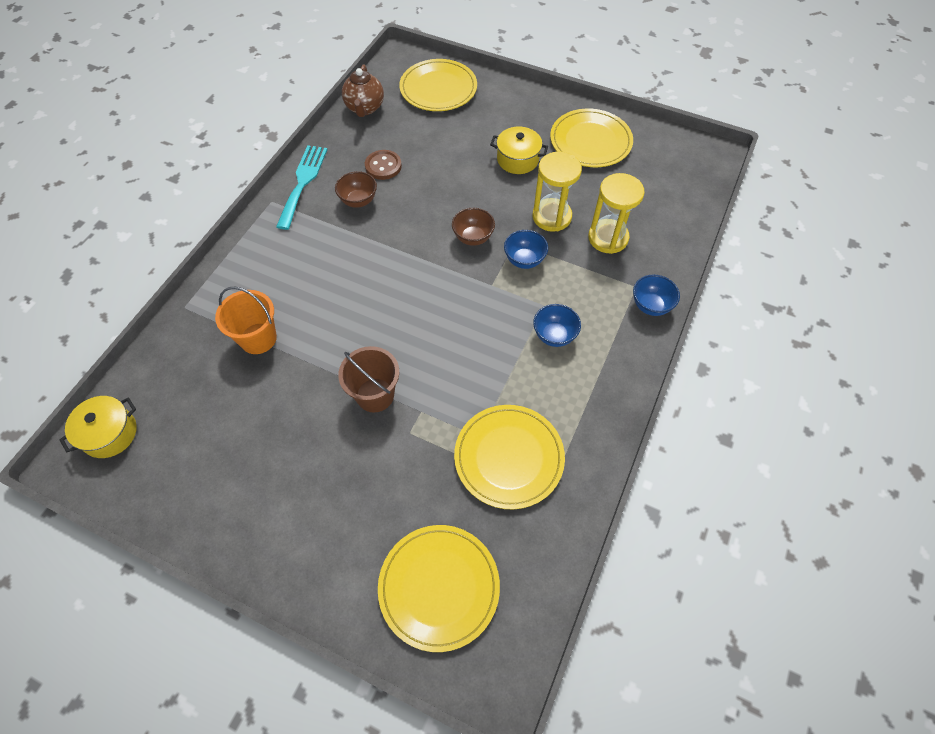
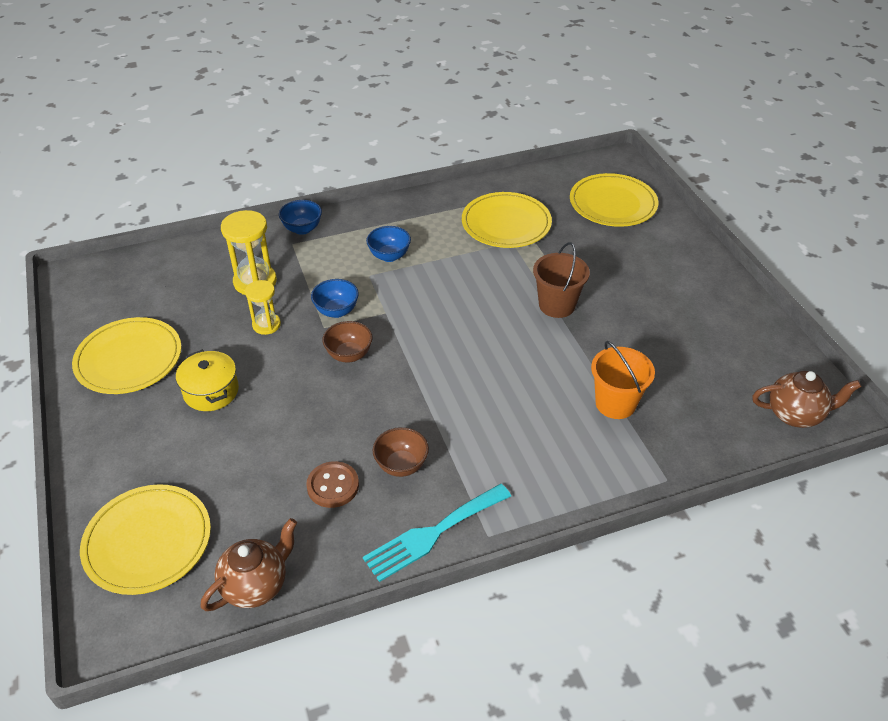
camera: 135 degrees left, 15 degrees down
(110, 433) = (795, 414): yellow pot -> brown teapot
(551, 216) = (266, 325): yellow hourglass -> yellow hourglass, size x0.62

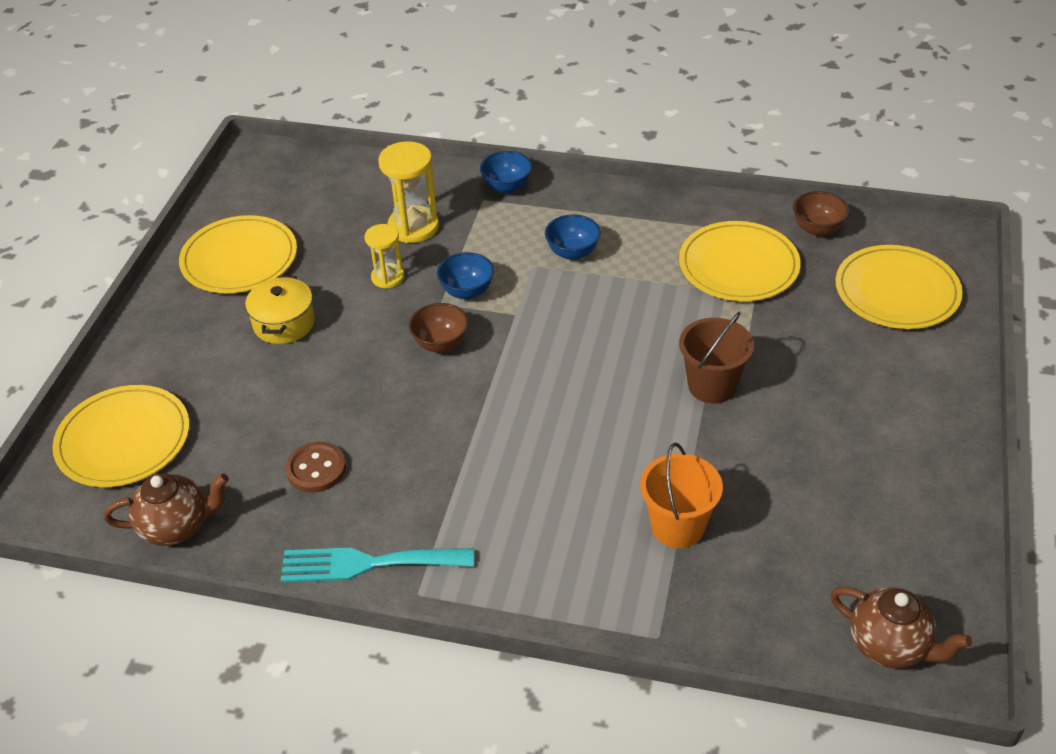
camera: 35 degrees right, 0 degrees up
(401, 465) = (395, 481): brown bowl -> brown bowl (817, 229)

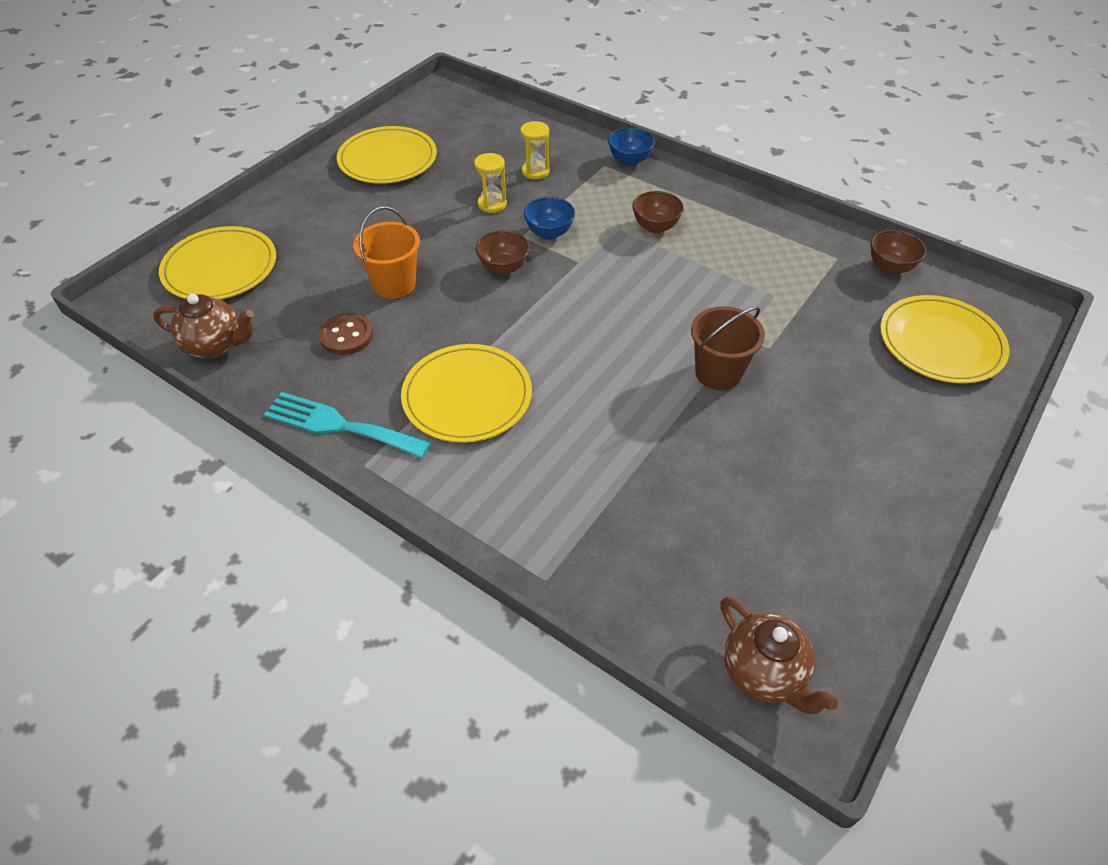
camera: 20 degrees right, 5 degrees up
(284, 323) = (391, 216): yellow pot -> none
(413, 227) = (535, 171): yellow hourglass -> yellow hourglass, size x0.62
(572, 253) = (655, 227): blue bowl -> brown bowl
(677, 526) = (619, 486): orange bucket -> orange bucket (394, 284)
(738, 265) = (798, 278): yellow plate -> yellow plate (467, 396)

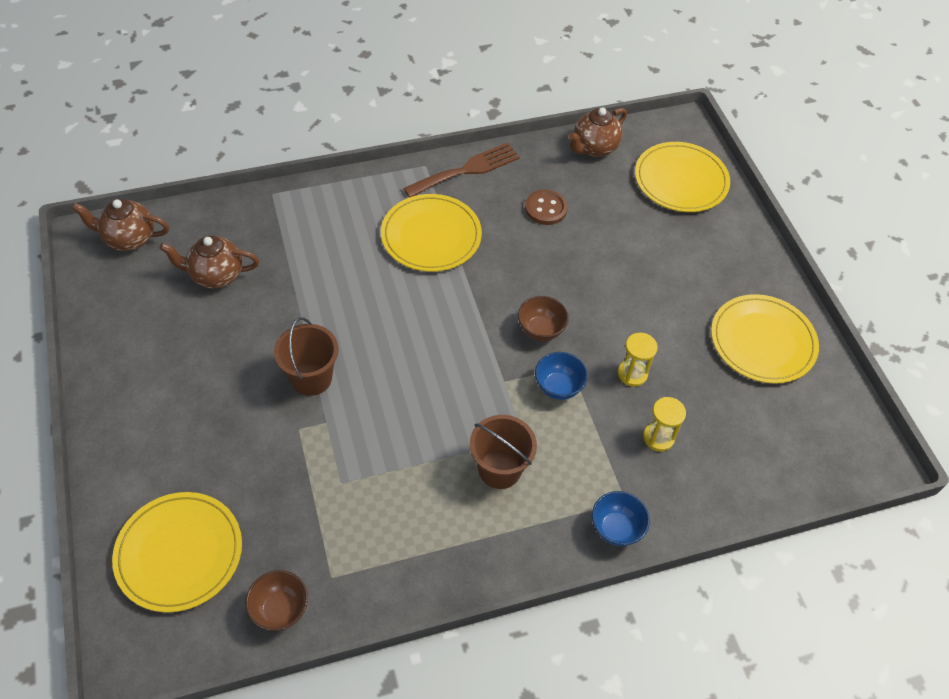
camera: 125 degrees right, 5 degrees up
(340, 425) = (467, 170): turquoise fork -> brown fork
(394, 284) = (578, 258): orange bucket -> none
(655, 227) = (499, 469): brown bowl -> brown bucket
(707, 535) = (216, 275): none -> brown teapot

